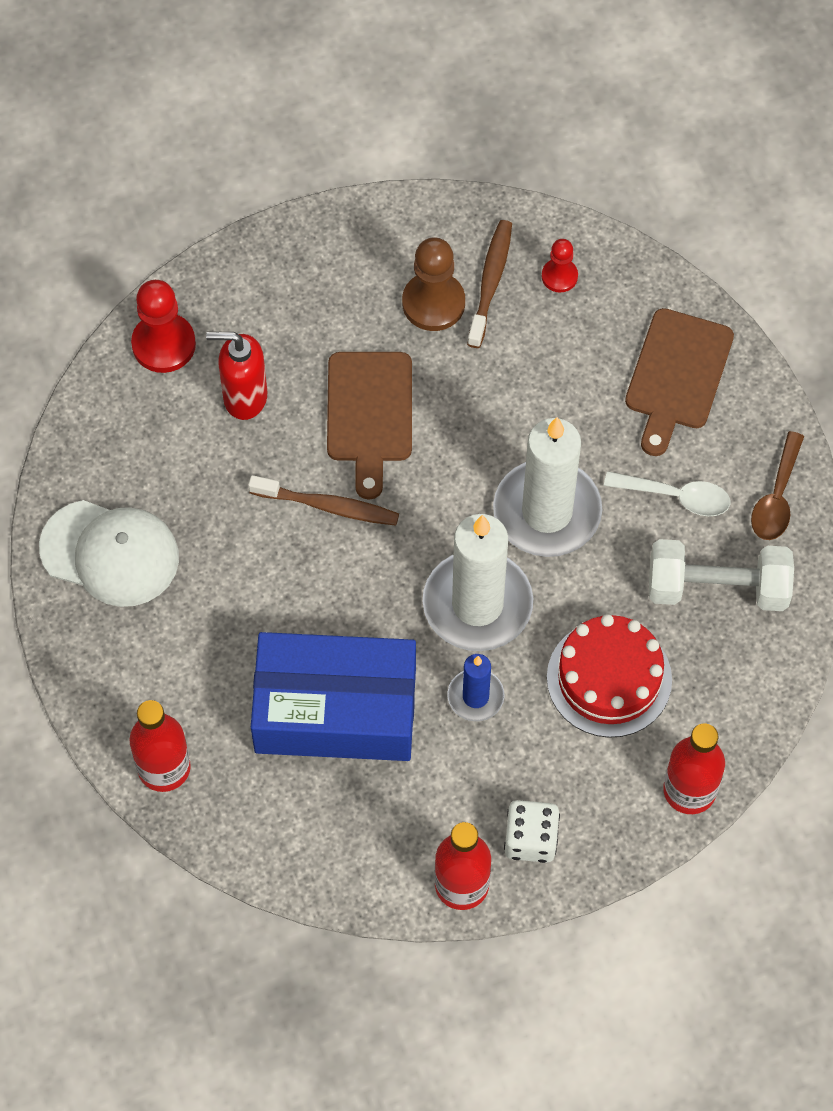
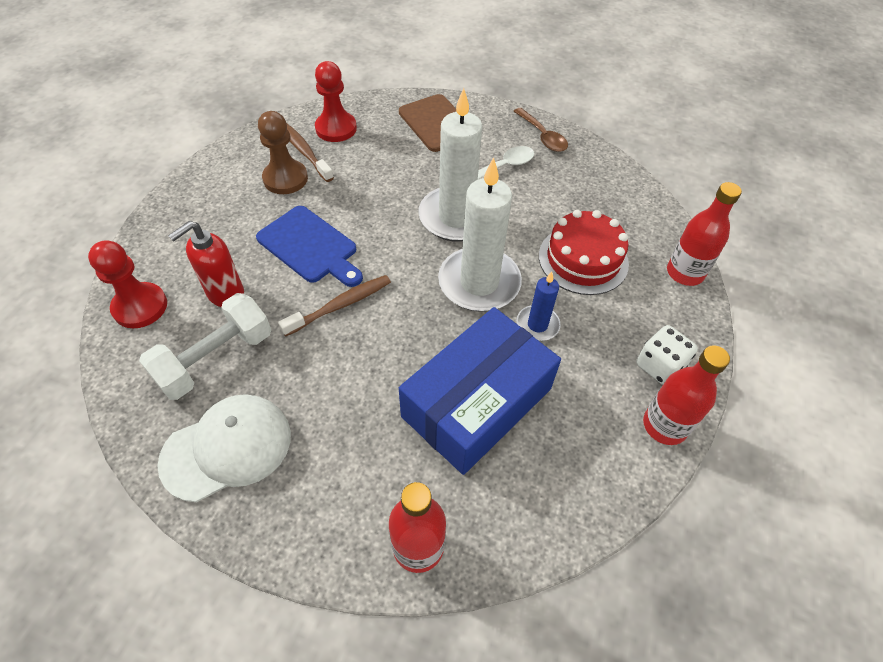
camera: 50 degrees left, 10 degrees down
(369, 414) = (310, 247): brown cutting board -> blue cutting board
(559, 276) = (336, 128): red pawn -> red pawn, size x1.73
(717, 588) = (571, 185): white dumbbell -> white dumbbell (216, 359)

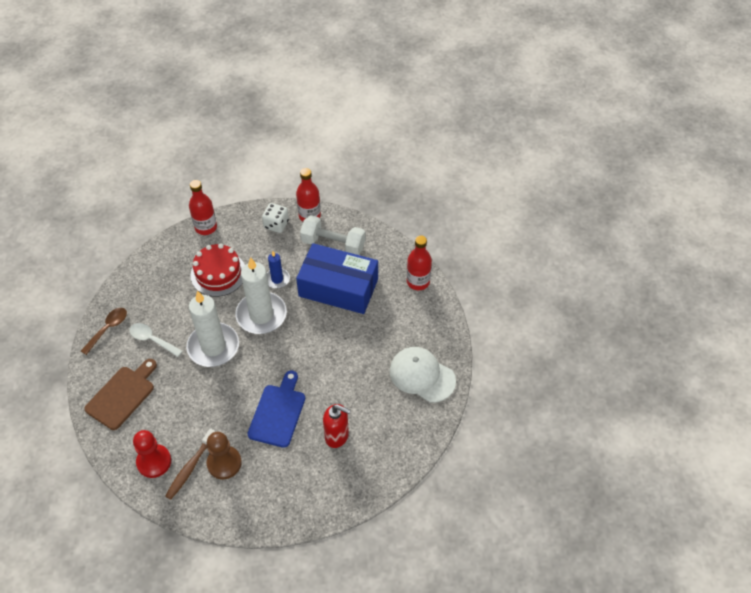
camera: 115 degrees left, 0 degrees up
(140, 307) = (370, 475): red pawn -> none
(216, 359) = (380, 412): white dumbbell -> white dumbbell (333, 244)
(340, 305) = (313, 373): brown toothbrush -> none

